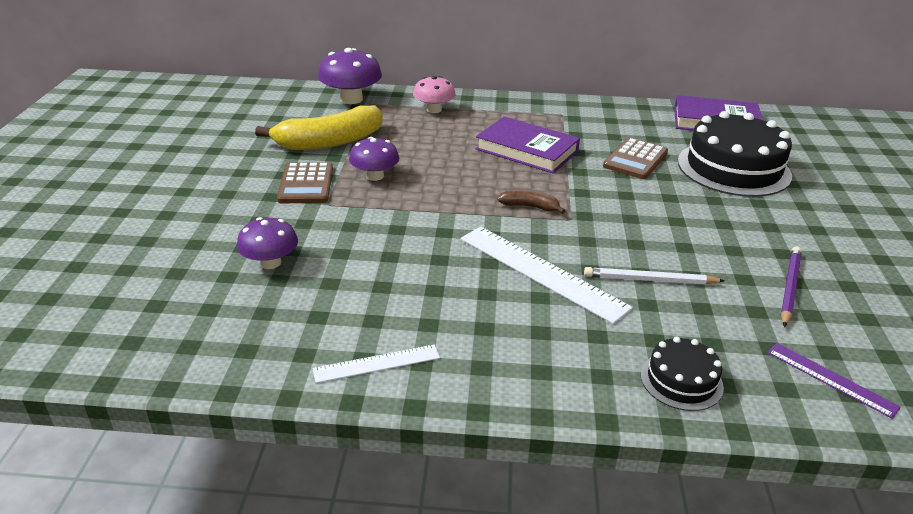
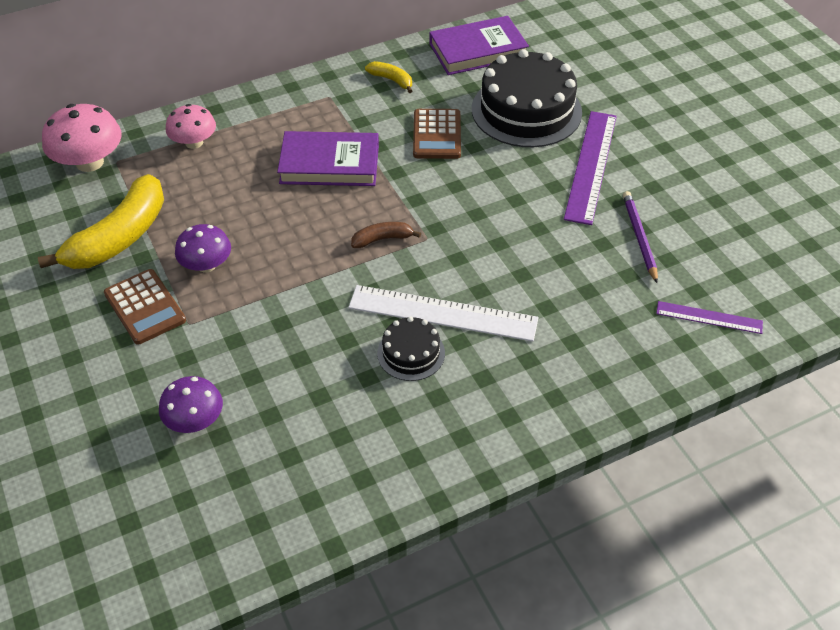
camera: 30 degrees left, 15 degrees up
(351, 99) = (89, 162): purple mushroom -> pink mushroom
(377, 363) = (378, 477): white ruler -> none
(623, 119) = (392, 80): none -> yellow banana
(650, 280) = (533, 279): white pencil -> none
(681, 380) = (612, 372): black cake -> black cake (411, 353)
(773, 221) = (591, 166): none -> purple ruler

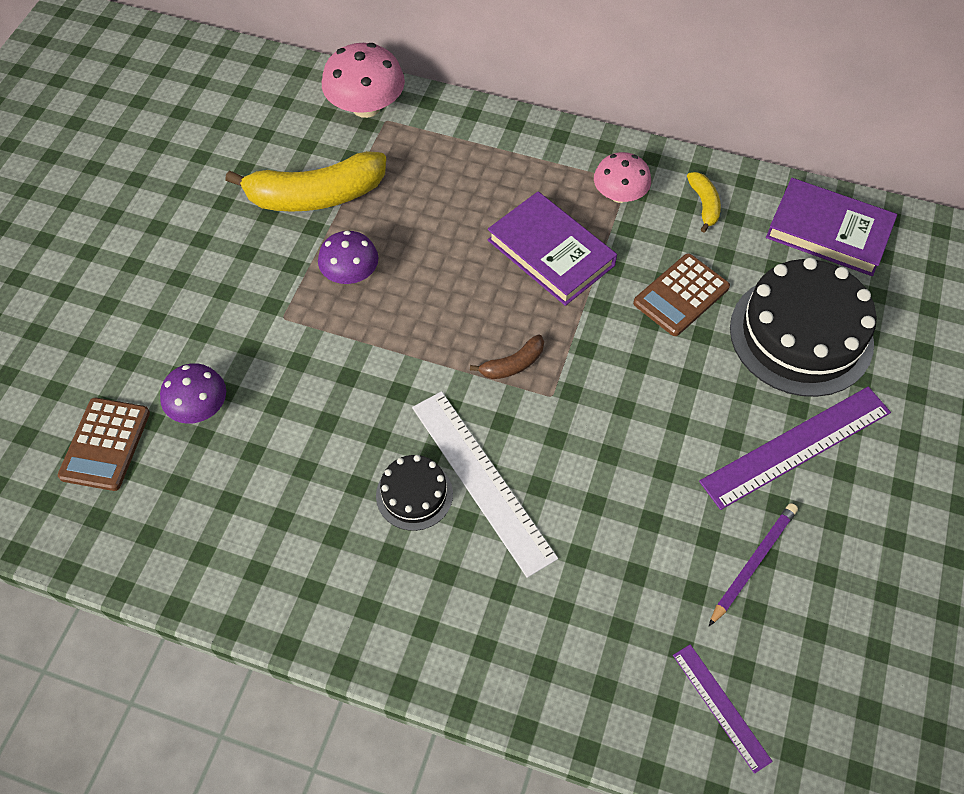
camera: 45 degrees right, 10 degrees up
(145, 307) = (268, 276): brown calculator -> brown calculator (105, 444)
(194, 142) = (463, 146): pink mushroom -> pink mushroom (619, 194)
(382, 239) = (512, 364): brown banana -> brown banana turned 120 degrees clockwise

